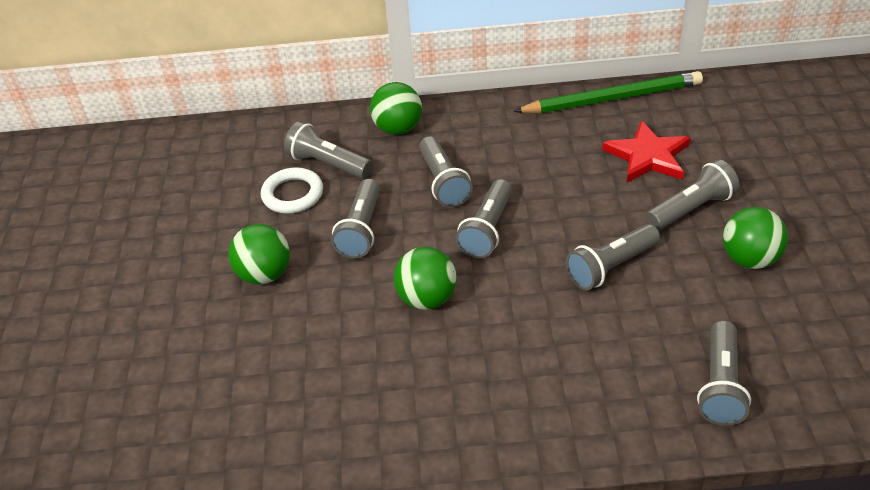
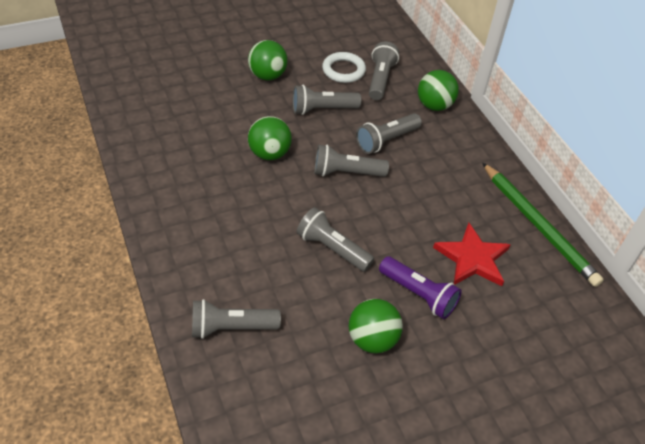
camera: 65 degrees right, 5 degrees up
(691, 209) = (418, 294): grey flashlight -> purple flashlight

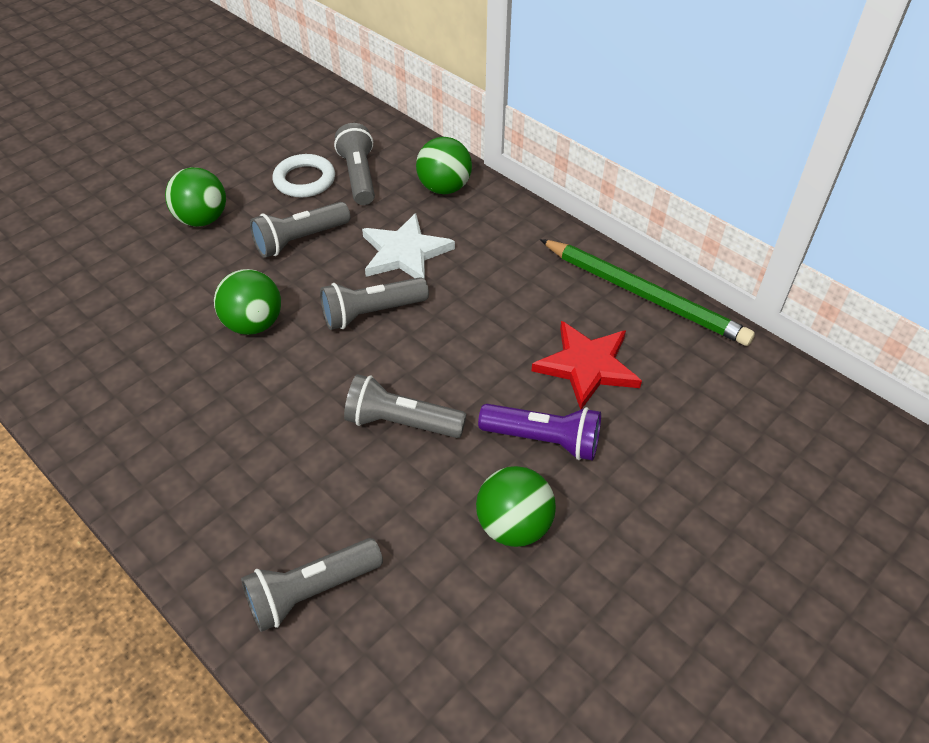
camera: 20 degrees left, 0 degrees up
(386, 140) = (404, 253): grey flashlight -> white star

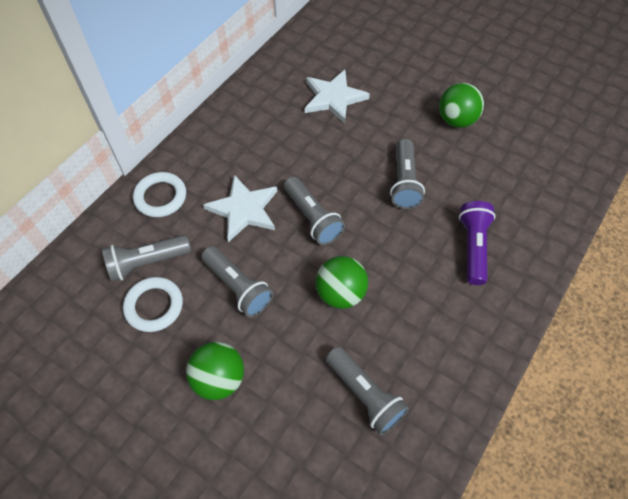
camera: 100 degrees left, 10 degrees up
(311, 592) = (532, 201): grey flashlight -> grey flashlight (365, 395)
(444, 188) = (160, 197): green ball -> white ring
(543, 440) = (395, 113): purple flashlight -> purple flashlight (473, 247)
(587, 366) = (333, 98): red star -> white star
(644, 295) = (266, 75): green pencil -> none

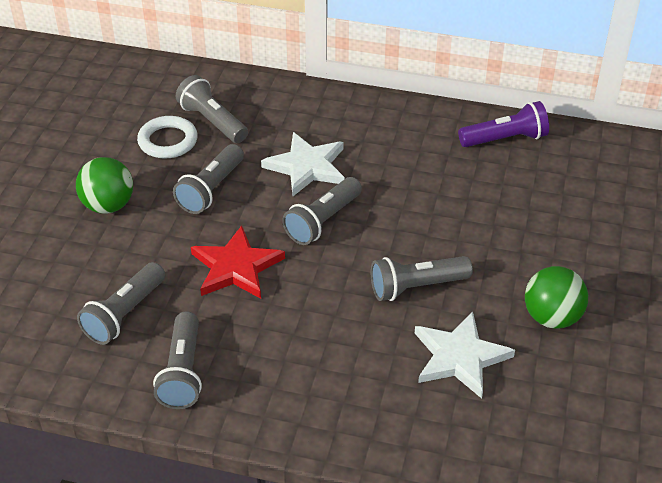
camera: 70 degrees right, 15 degrees down
(160, 197) = (292, 105): white ring -> none
(333, 98) = (511, 194): white star -> white star (459, 357)
(340, 293) = (236, 267): green ball -> red star
(444, 363) = (183, 372): none -> grey flashlight
(473, 247) = (351, 371): purple flashlight -> purple flashlight (505, 139)

